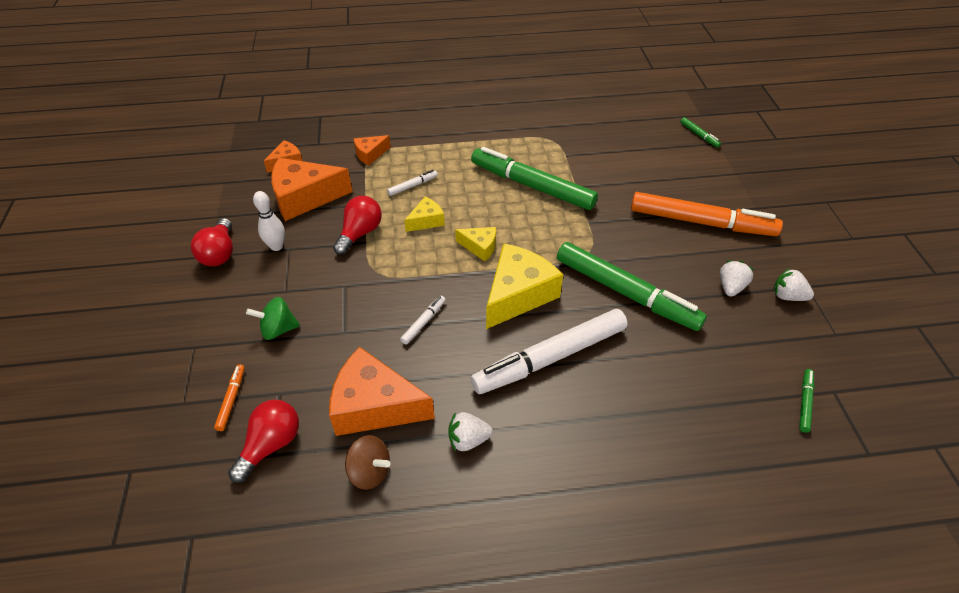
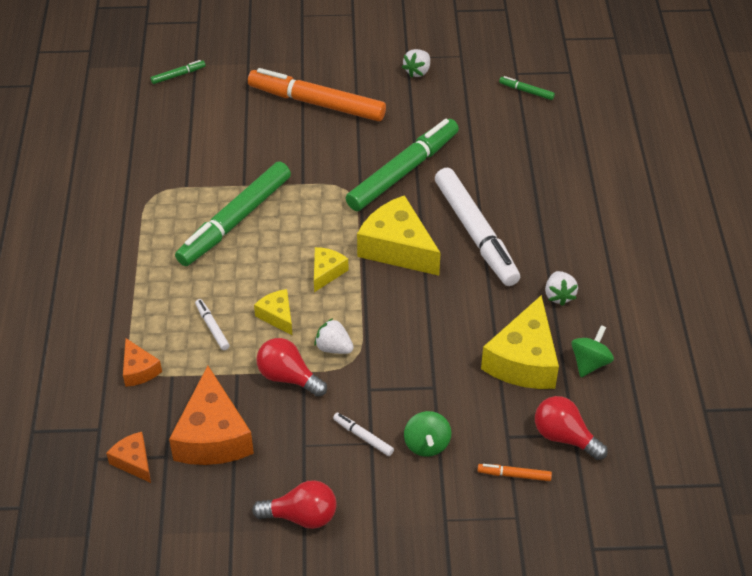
camera: 85 degrees left, 0 degrees up
(276, 246) = (298, 458): white bowling pin -> none
(370, 471) = (590, 363): brown spinning top -> green spinning top
(374, 406) = (524, 360): orange cheese -> yellow cheese
(423, 322) = (427, 322): white marker -> white marker (363, 437)
(701, 222) = (316, 103): orange marker -> orange marker turned 90 degrees counterclockwise
(730, 287) = (403, 103): white strawberry -> white strawberry (334, 348)

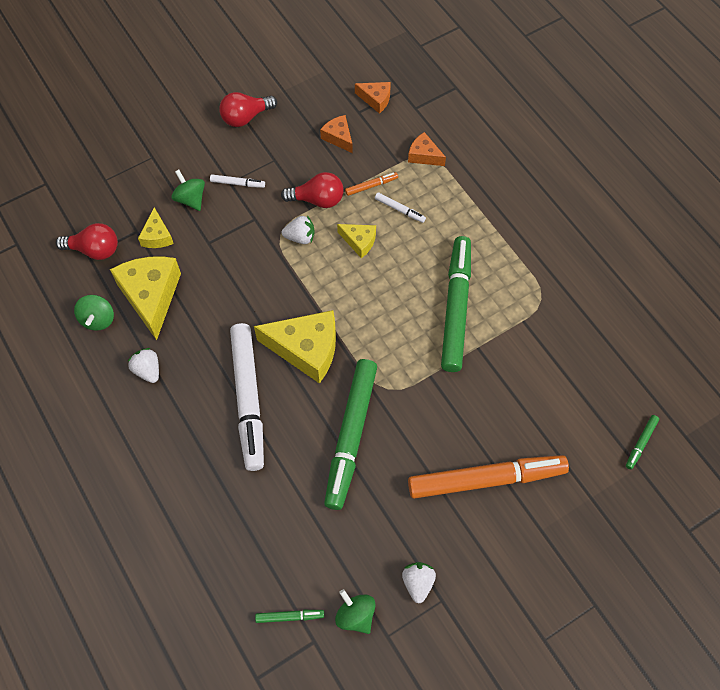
camera: 150 degrees right, 15 degrees up
(213, 436) = (338, 137): orange cheese -> orange cheese, size x0.51
(326, 272) = (348, 297): yellow cheese -> yellow cheese (157, 236)
(476, 73) = (355, 615): none -> green spinning top
(476, 233) = (248, 399): white marker -> white marker turned 135 degrees counterclockwise
(514, 475) = (119, 206): orange marker -> orange marker (371, 186)

